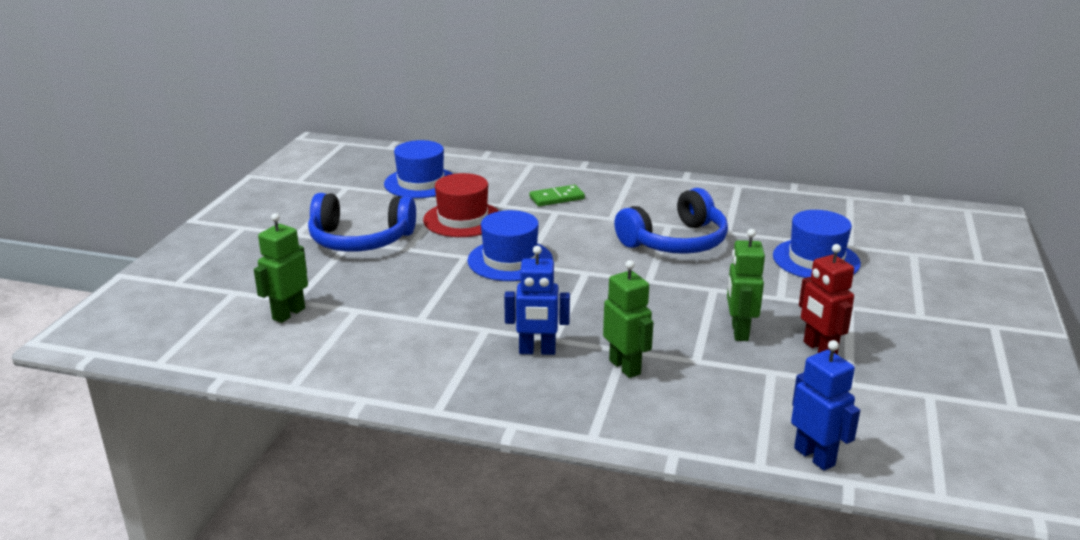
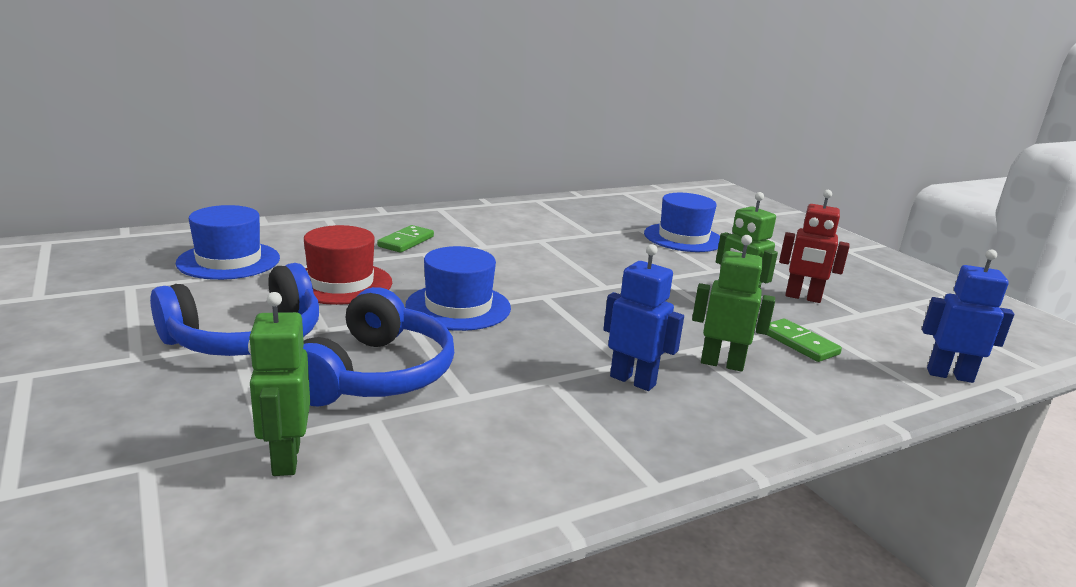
camera: 45 degrees left, 5 degrees down
(537, 351) = (633, 380): blue robot -> blue robot turned 105 degrees counterclockwise
(676, 242) = (570, 251): blue headphones -> blue headphones (377, 374)
(726, 380) = (799, 343): none -> green domino

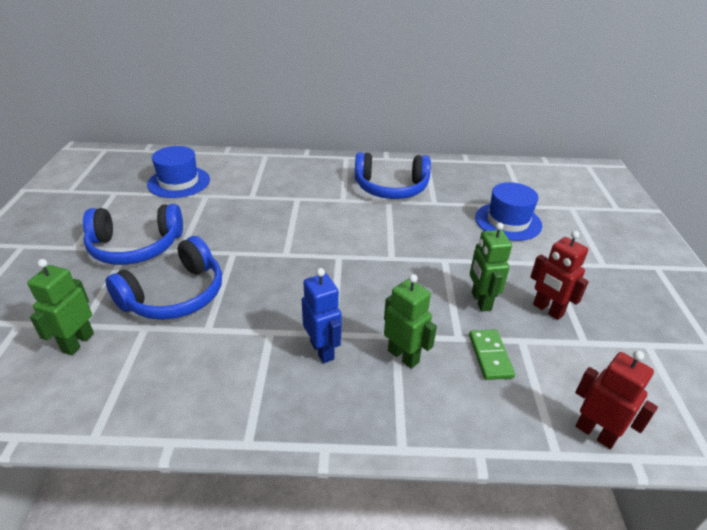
camera: 30 degrees right, 15 degrees up
(341, 283) = (222, 215): red hat -> none
(406, 242) = (294, 185): green domino -> none
(458, 307) = (272, 252): blue hat -> none
(528, 228) = (391, 188): none -> blue headphones
(949, 375) = (595, 433): blue robot -> red robot

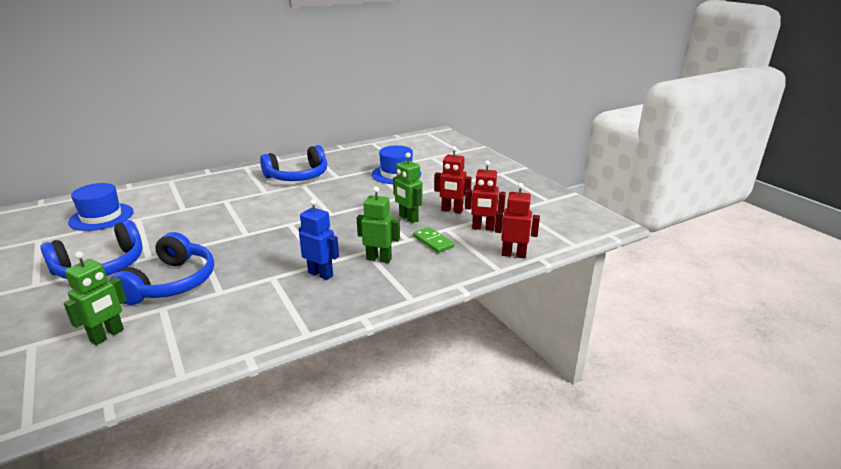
camera: 30 degrees left, 10 degrees down
(78, 342) = (107, 335): green robot -> green robot turned 135 degrees counterclockwise
(575, 360) = (483, 228): none -> red robot

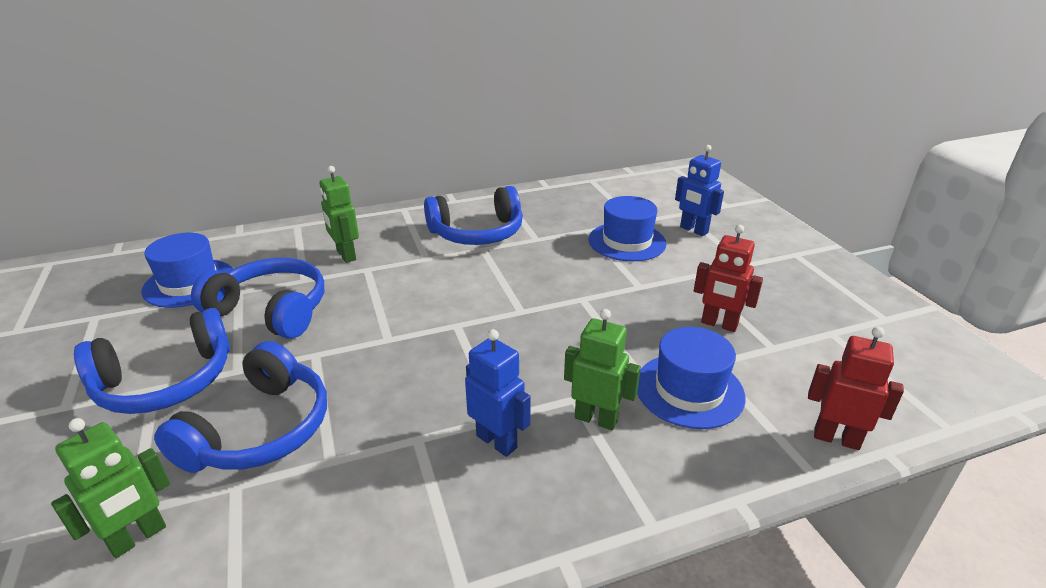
camera: 10 degrees right, 5 degrees up
(164, 226) = (272, 310): none -> blue headphones
(408, 218) = (646, 334): green robot -> green robot (346, 255)
(433, 241) = (689, 390): green domino -> blue hat
(438, 165) = (693, 230): none -> blue robot
(483, 228) = (775, 369): red robot -> none

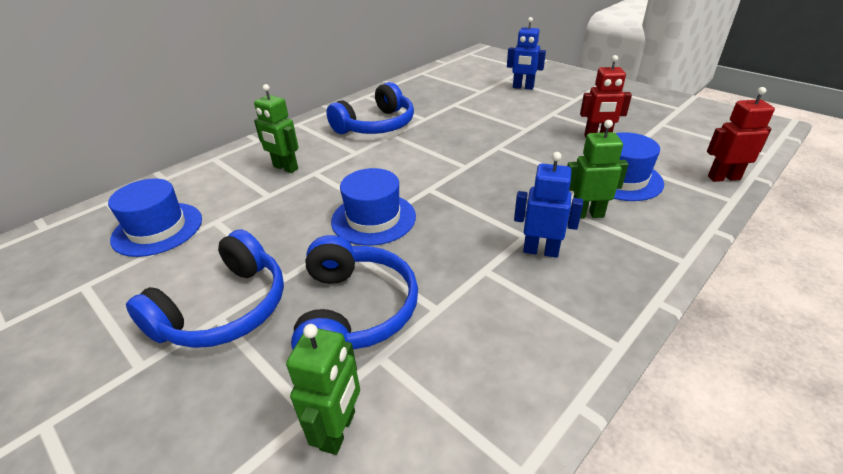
camera: 25 degrees left, 5 degrees up
(272, 310) = (264, 225): blue headphones -> none
(627, 241) = (488, 104): blue hat -> blue hat (373, 218)

